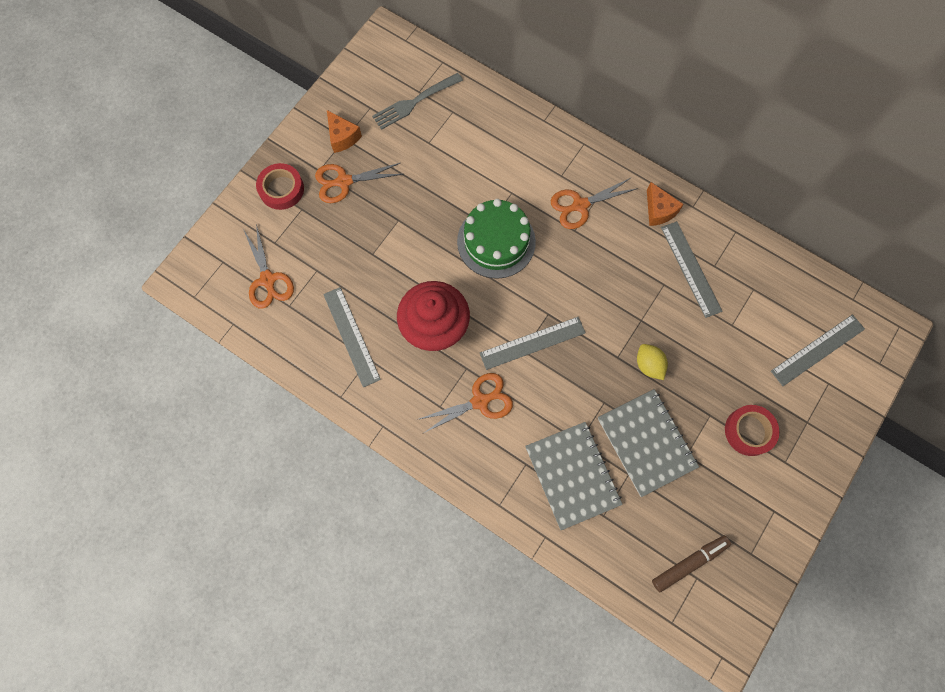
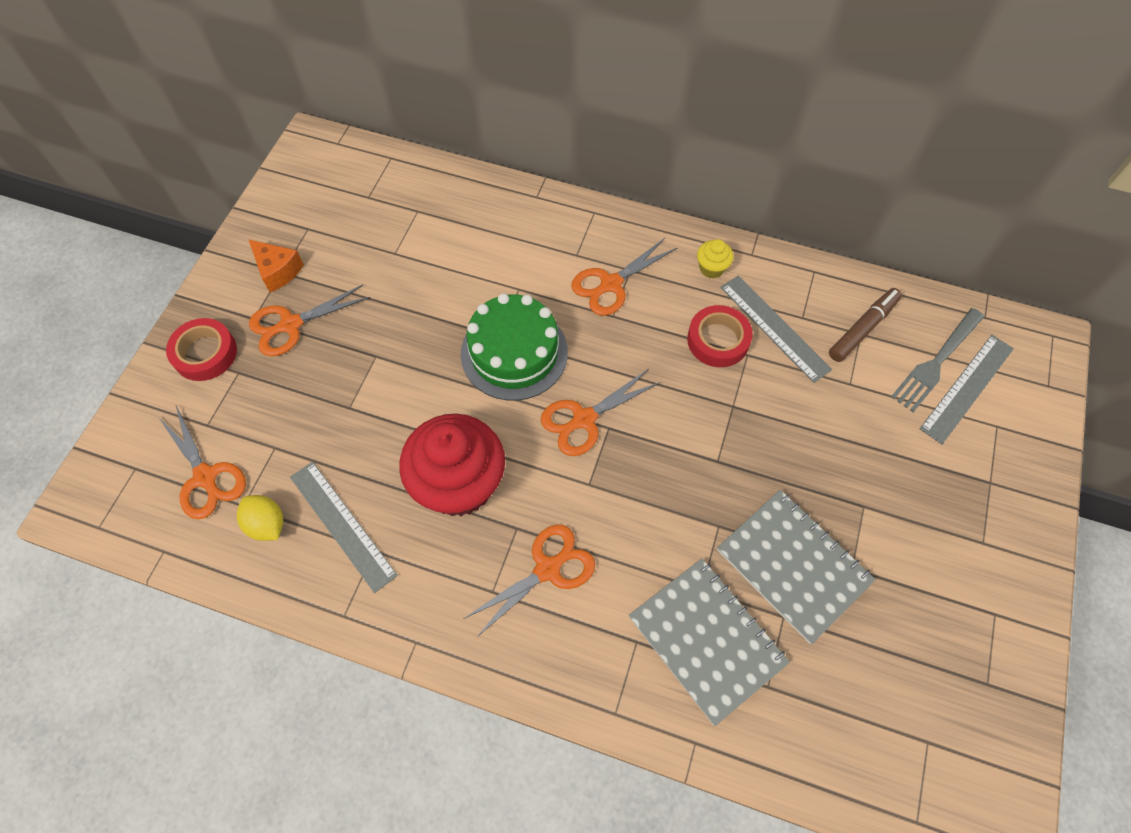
camera: 15 degrees left, 10 degrees down
(414, 102) = (365, 210): grey fork -> grey fork (936, 362)
(532, 303) = (584, 419): none -> orange scissors
(532, 343) = (598, 471): grey ruler -> none
(648, 365) = (761, 461): yellow lemon -> yellow lemon (267, 524)
(659, 210) = (711, 268): orange cheese -> yellow cupcake
(689, 563) = (909, 722): brown marker -> brown marker (863, 329)
(749, 431) = (922, 514): red tape -> red tape (718, 340)

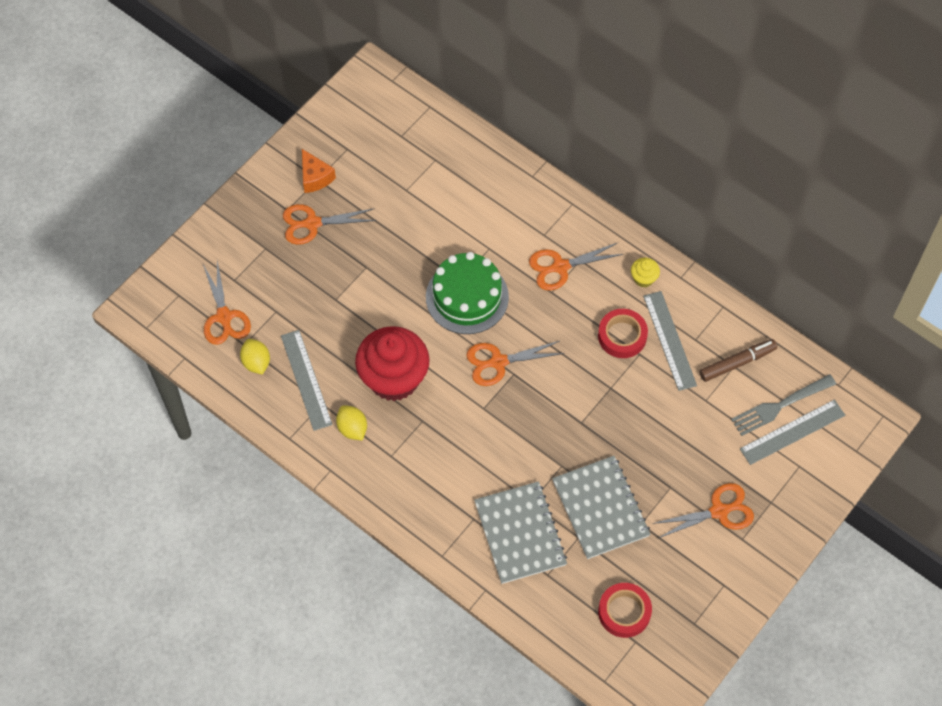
camera: 20 degrees right, 0 degrees up
(205, 353) = (246, 226): red tape -> red tape (624, 612)
(427, 571) = (352, 428): none -> yellow lemon
(547, 569) = (433, 454): orange scissors -> orange scissors (719, 511)

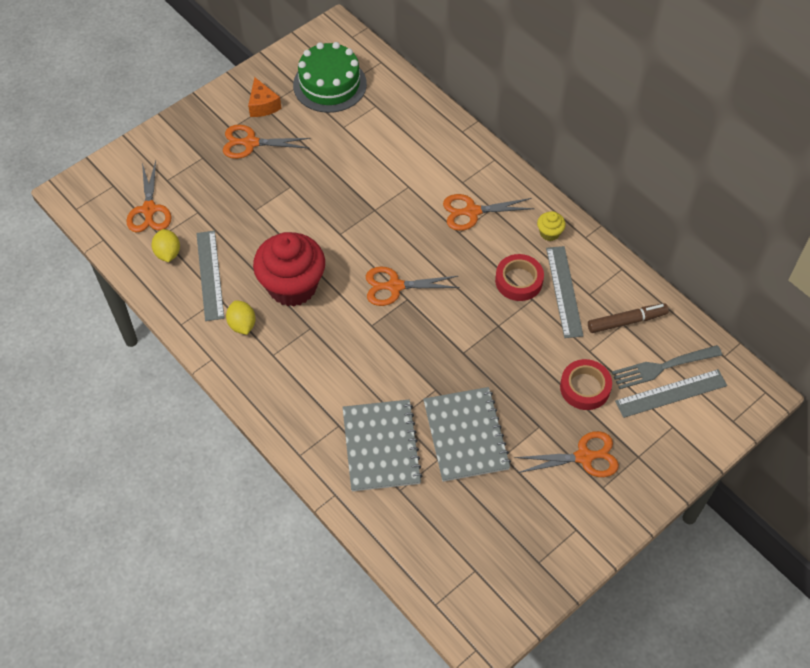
camera: 10 degrees right, 5 degrees down
(467, 297) = (378, 225): green cake -> green cake (329, 84)
(624, 612) = (469, 539): red tape -> red tape (585, 387)

